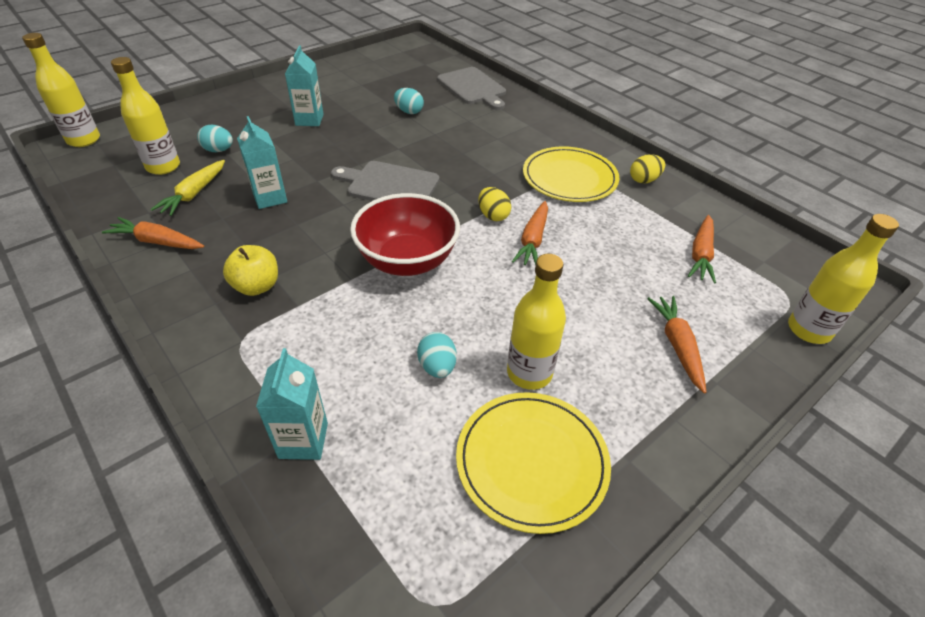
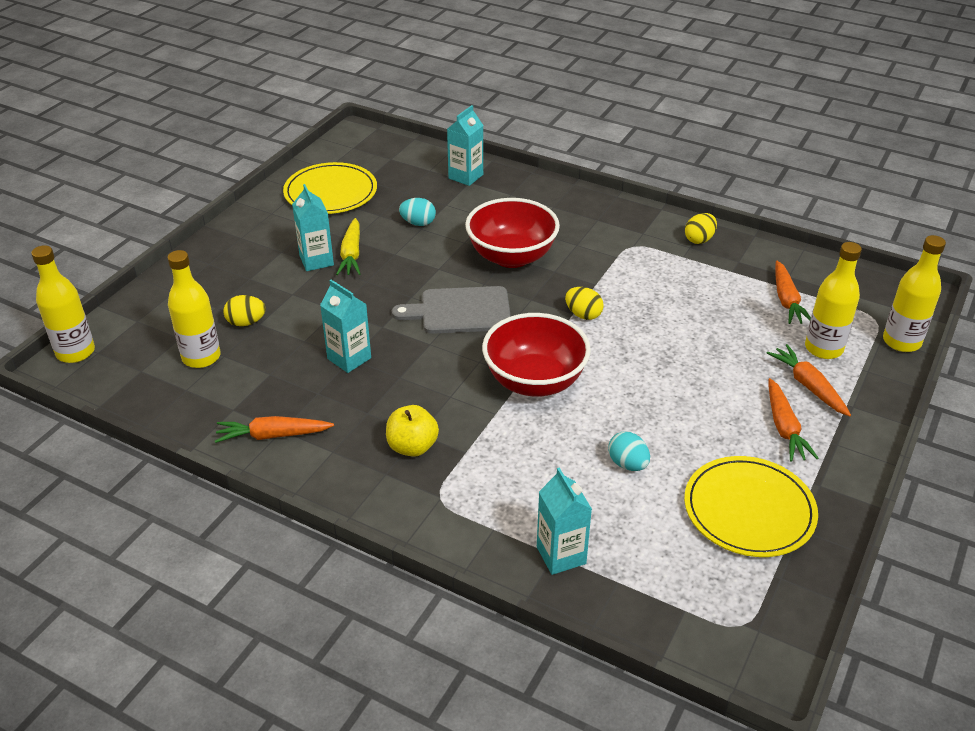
camera: 20 degrees left, 5 degrees down
(194, 194) = (264, 376): yellow carrot -> yellow carrot (351, 254)
(218, 150) = (246, 322): turquoise egg -> yellow egg
(465, 154) = (511, 257): none -> red bowl
(473, 88) = (465, 176): grey cutting board -> turquoise carton
(529, 373) = (705, 445): yellow bottle -> yellow bottle (823, 348)
(533, 240) = (635, 328): orange carrot -> orange carrot (784, 427)
(569, 178) = (629, 256): yellow plate -> yellow plate (330, 192)

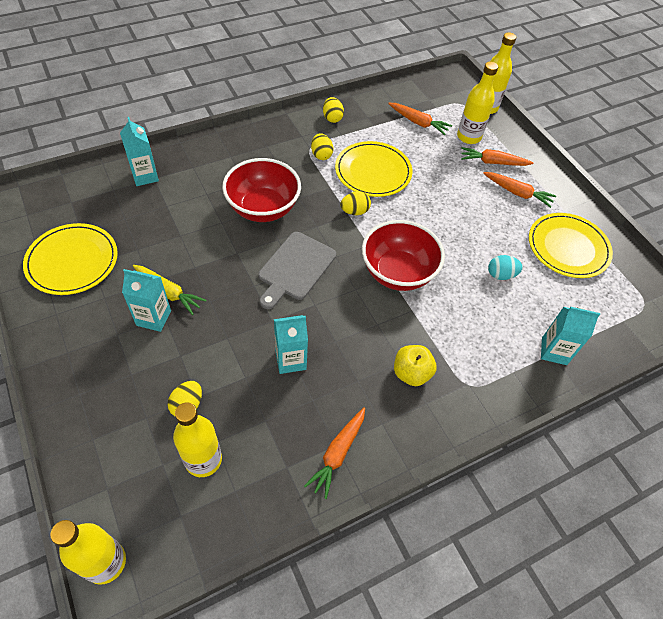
camera: 60 degrees left, 15 degrees up
(418, 223) = (172, 233): turquoise egg -> none
(633, 257) = (321, 155): none -> yellow egg
(658, 301) = (373, 171): none -> yellow plate

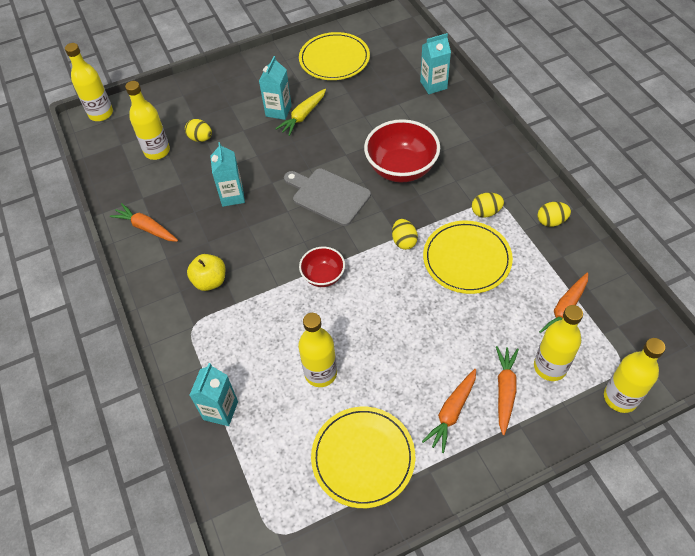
camera: 100 degrees right, 0 degrees up
(398, 273) = (323, 276): red bowl -> red bowl, size x0.56
(501, 275) = (320, 373): turquoise egg -> yellow bottle

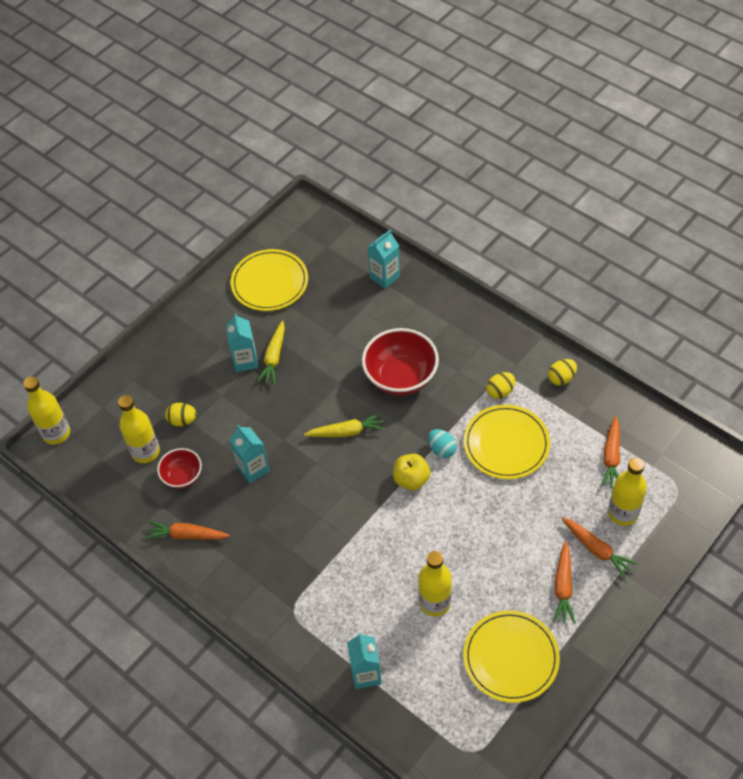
camera: 25 degrees left, 0 degrees up
(210, 281) = (283, 561): yellow apple -> yellow apple (411, 479)
(323, 276) = (387, 512): red bowl -> red bowl (182, 476)
(328, 195) = (346, 432): grey cutting board -> yellow carrot
(404, 241) = (442, 449): yellow egg -> turquoise egg
(505, 391) = (596, 549): orange carrot -> orange carrot turned 150 degrees clockwise
(620, 398) = (689, 515): yellow bottle -> none

